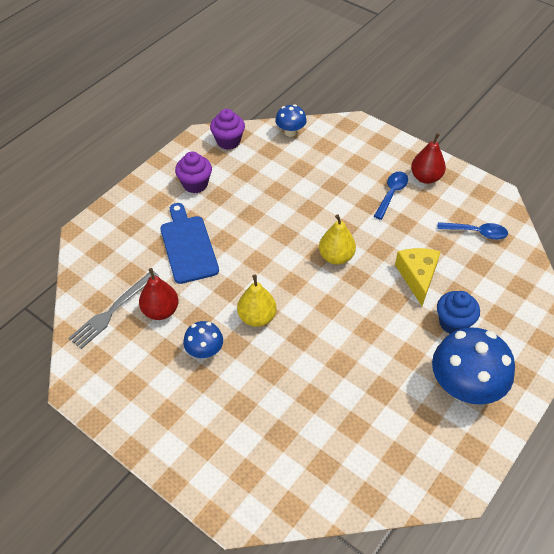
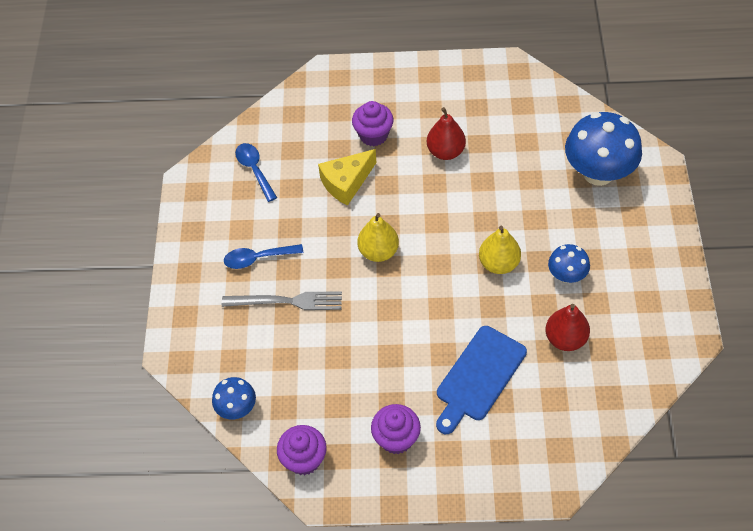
camera: 125 degrees left, 5 degrees up
(113, 310) = (603, 376): grey fork -> grey fork (286, 301)
(425, 177) = (210, 244): red pear -> red pear (445, 151)
(453, 323) = (373, 135): blue cupcake -> purple cupcake
(464, 387) = (427, 100): blue mushroom -> blue mushroom (598, 172)

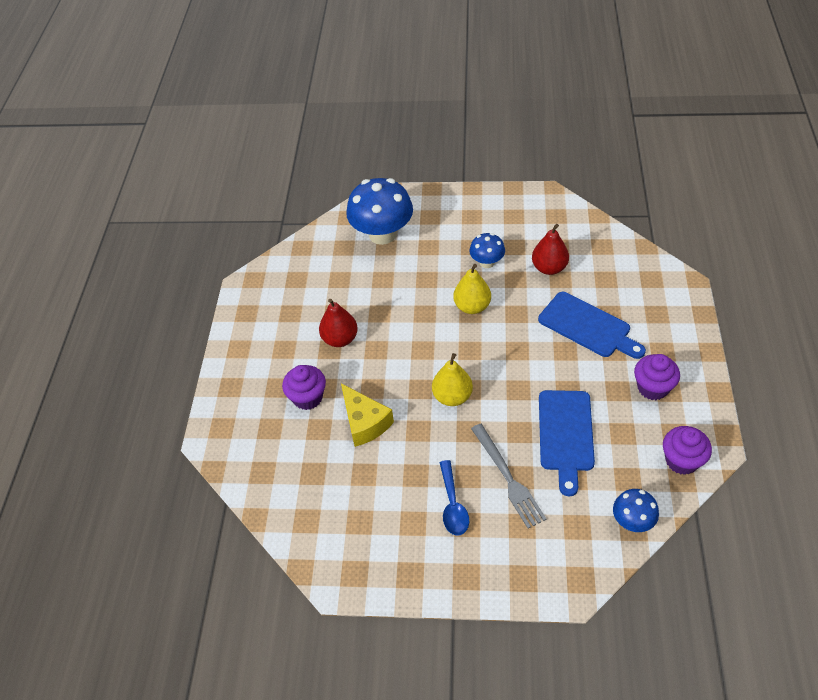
camera: 85 degrees left, 5 degrees down
(254, 170) = (334, 510): blue spoon -> none
(286, 301) = (507, 477): grey fork -> grey fork turned 150 degrees clockwise
(334, 352) = (565, 434): none -> blue cutting board

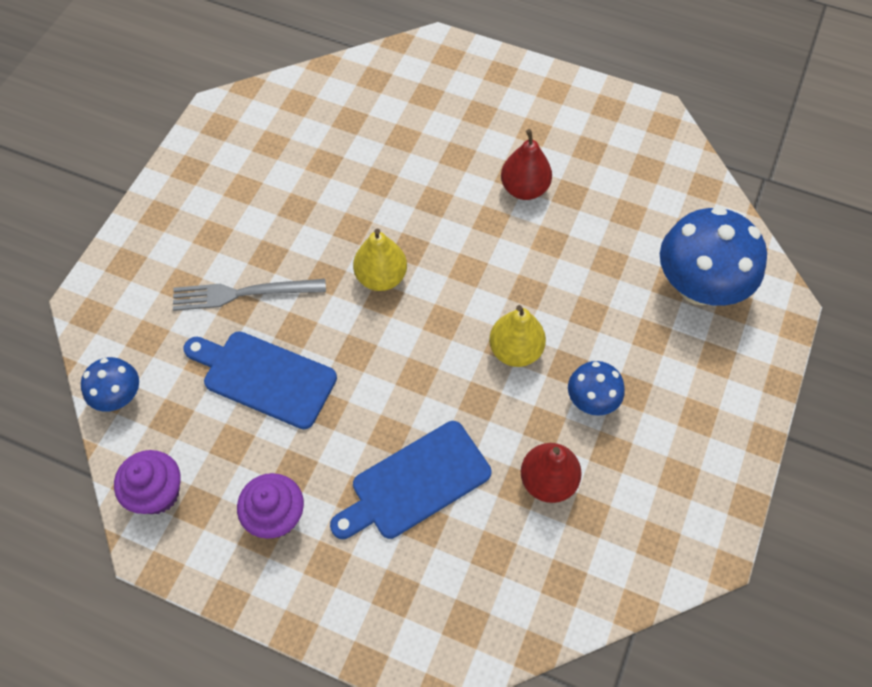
camera: 105 degrees right, 10 degrees up
(308, 397) = (450, 137): purple cupcake -> none
(364, 422) = (389, 180): yellow cheese -> none
(453, 505) = (241, 230): blue spoon -> none

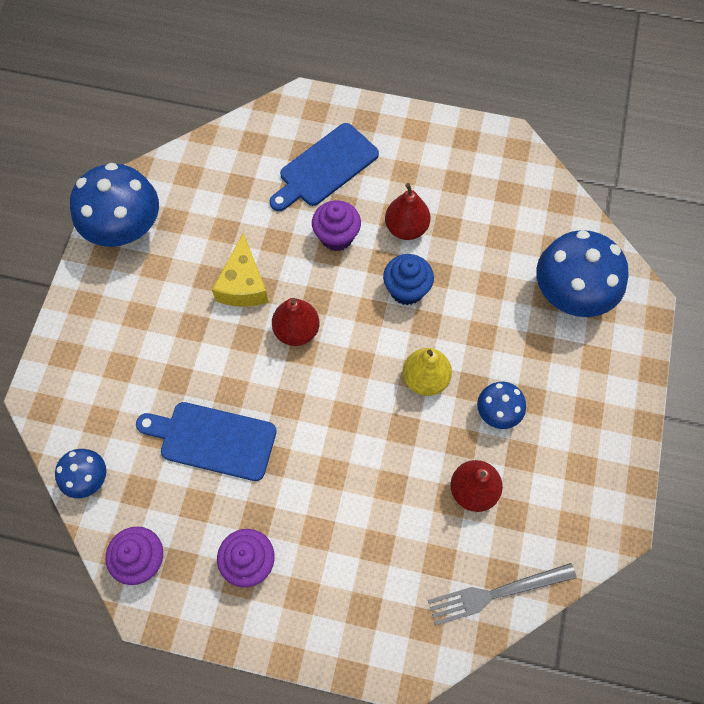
camera: 10 degrees left, 5 degrees up
(219, 147) = (126, 230): none -> blue mushroom
(244, 293) = (178, 365): grey fork -> grey fork (497, 593)
(332, 220) = (243, 284): none -> yellow cheese
(381, 277) = (296, 331): yellow pear -> red pear
(415, 482) = (362, 511): blue cutting board -> blue cutting board (325, 167)
(445, 186) = (336, 236): none -> purple cupcake
(512, 253) = (406, 290): none -> blue cupcake

